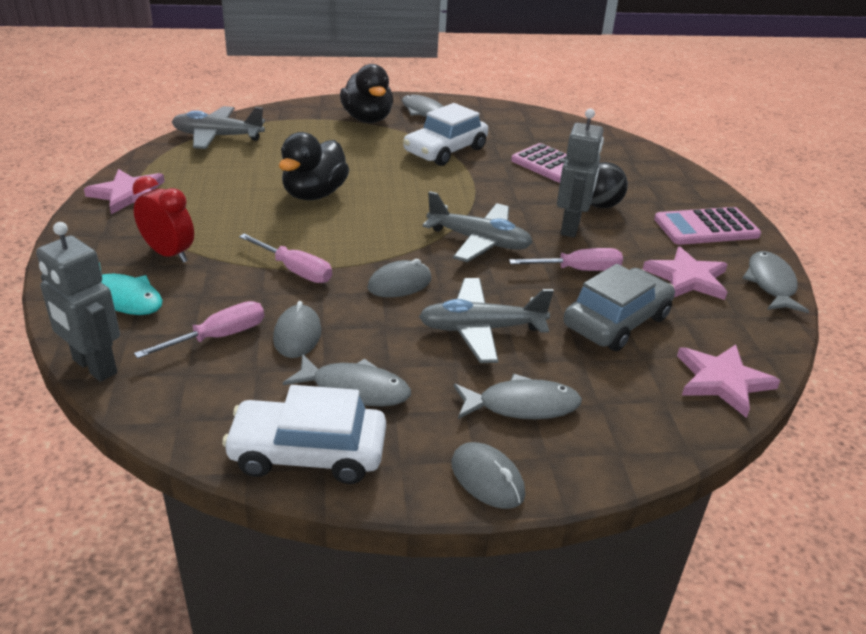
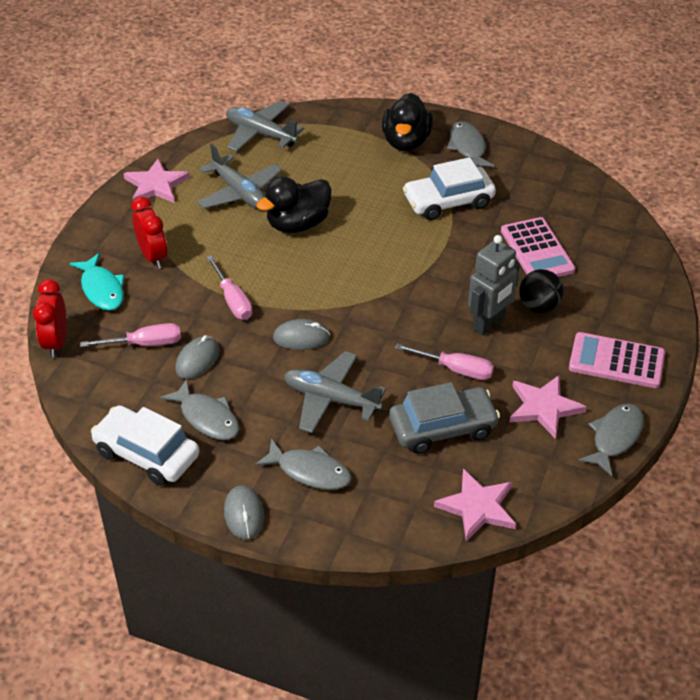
camera: 30 degrees right, 10 degrees up
(94, 367) = (56, 342): grey robot -> red clock
(479, 241) = (396, 315): grey plane -> grey plane (239, 192)

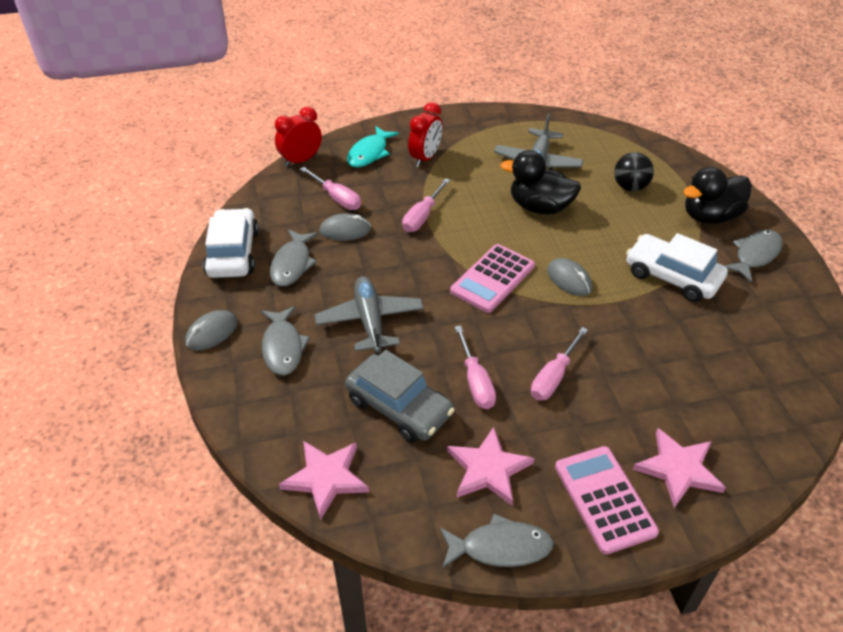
camera: 55 degrees right, 0 degrees up
(156, 185) = (497, 123): pink star -> pink star (678, 469)
(260, 134) = (613, 140): grey plane -> none
(301, 337) = (420, 271): grey mouse -> grey mouse (569, 279)
(489, 323) = (554, 377): grey robot -> pink screwdriver
(537, 250) = (684, 365): pink calculator -> pink calculator (493, 279)
(538, 307) = (613, 402): black ball -> black ball (630, 187)

